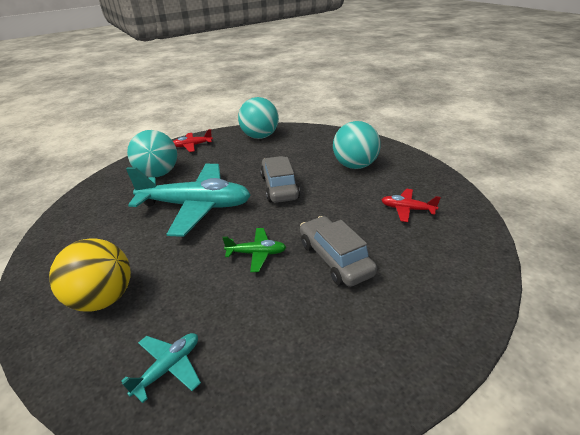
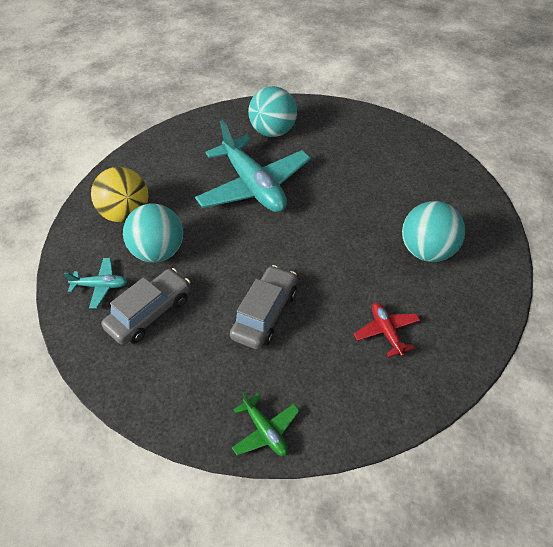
camera: 55 degrees right, 15 degrees up
(192, 146) = (337, 117): red plane -> none
(256, 253) = (230, 261): green plane -> green plane (265, 430)
(260, 136) = (405, 148): turquoise ball -> turquoise ball (159, 252)
(279, 187) = (331, 218): grey car -> grey car (150, 313)

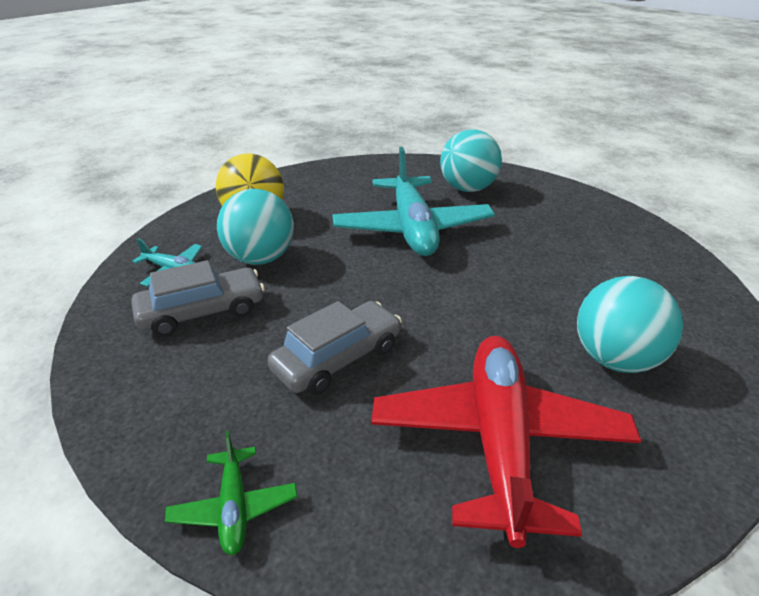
camera: 20 degrees right, 15 degrees down
(386, 332) = (499, 441): red plane -> red plane, size x2.26

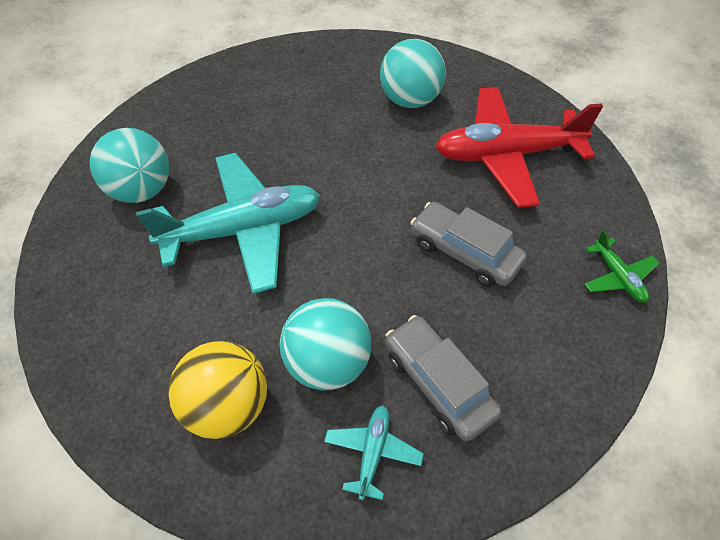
camera: 100 degrees left, 20 degrees up
(234, 507) = (617, 276): green plane -> green plane turned 90 degrees clockwise

